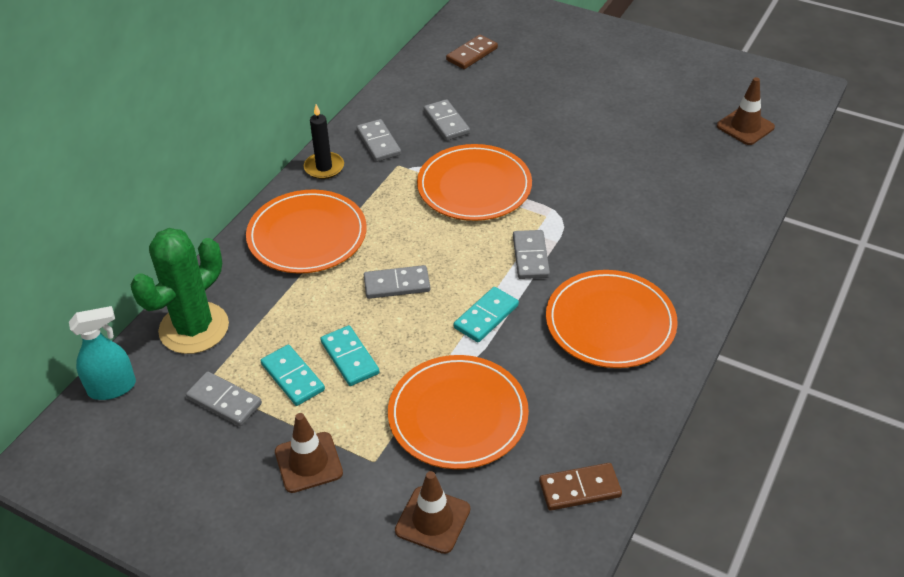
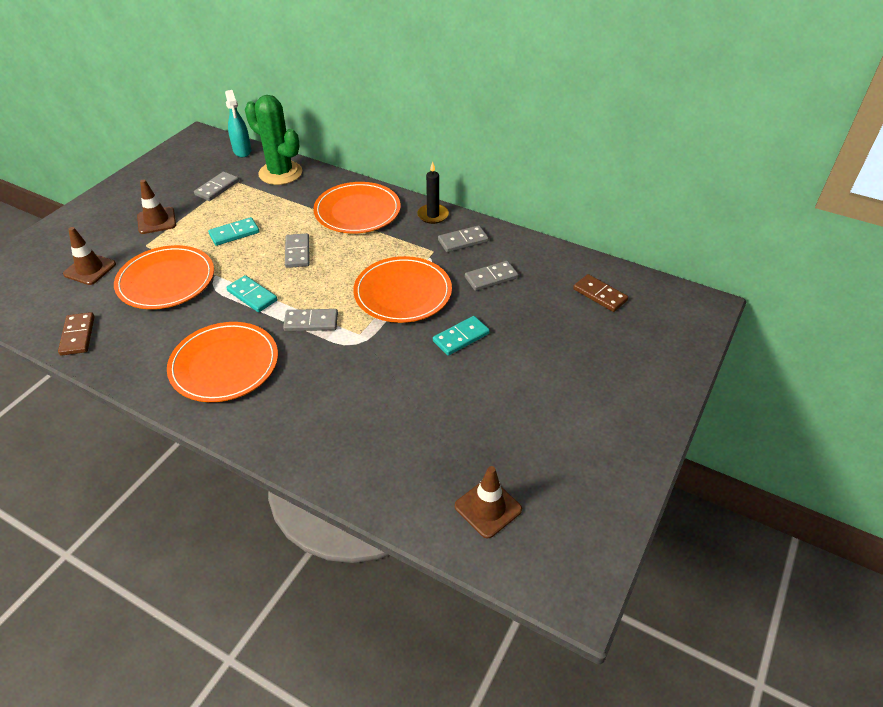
camera: 90 degrees right, 0 degrees up
(292, 377) = (226, 211): turquoise domino -> turquoise domino (461, 337)

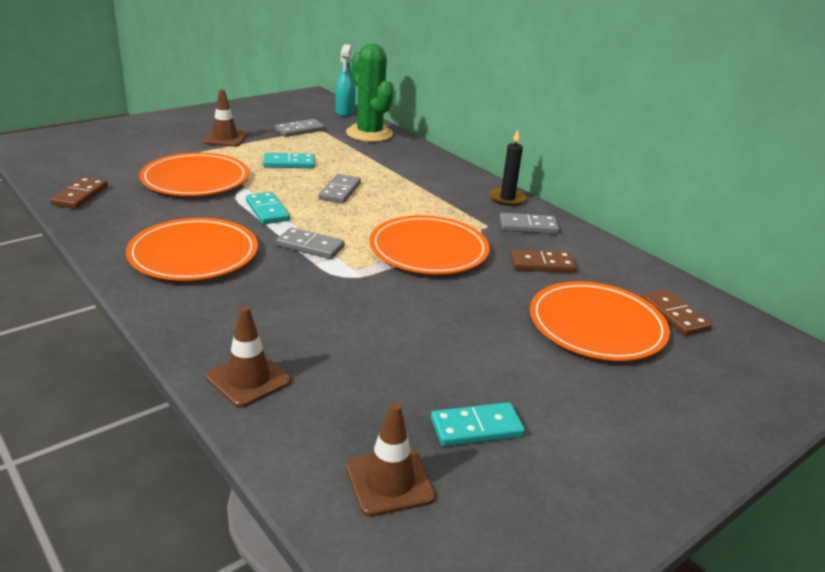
camera: 20 degrees right, 15 degrees down
(90, 269) = (135, 155): brown traffic cone -> brown traffic cone (248, 379)
(357, 211) = (426, 177): orange plate -> orange plate (597, 325)
(461, 337) = (470, 305): turquoise domino -> turquoise domino (476, 427)
(491, 278) = (542, 264): grey domino -> brown domino

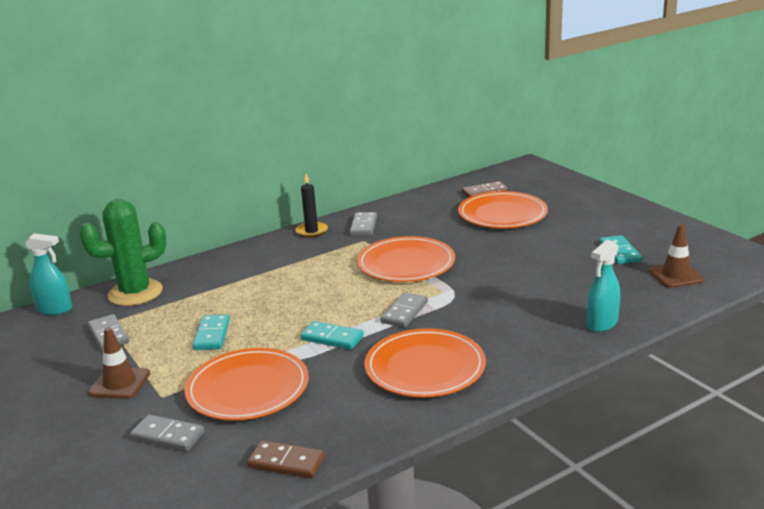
camera: 80 degrees left, 5 degrees down
(248, 379) = (602, 324): brown traffic cone -> turquoise spray bottle
(267, 211) = (332, 338): turquoise domino -> turquoise domino turned 45 degrees clockwise
(340, 191) = (289, 304): grey domino -> grey domino (167, 436)
(542, 264) = (425, 225): brown domino -> none

